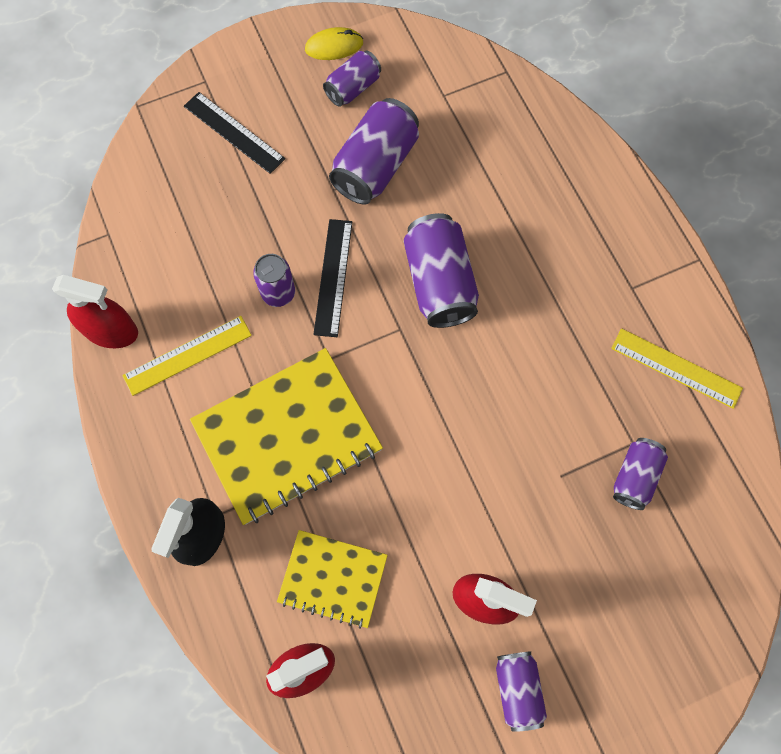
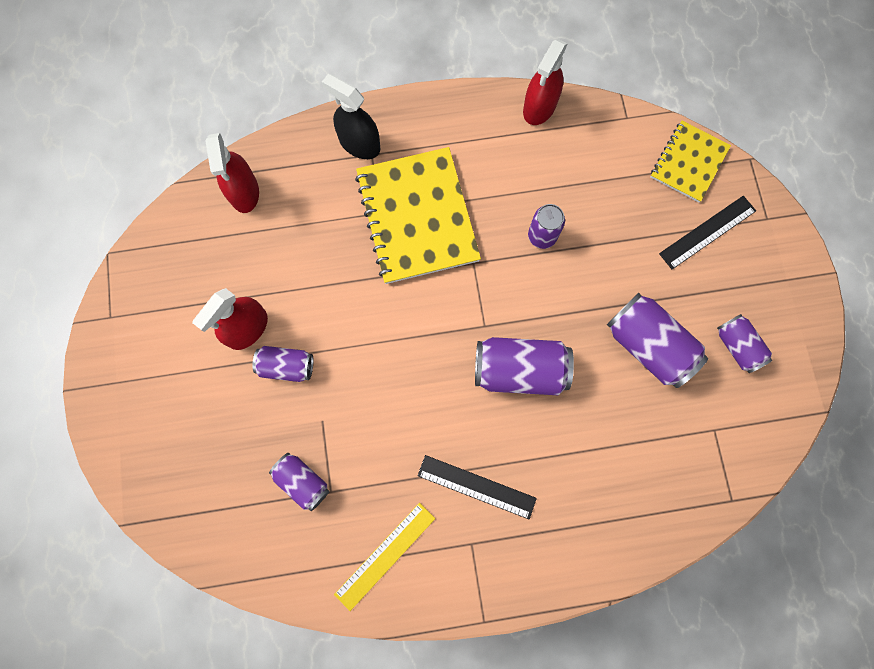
camera: 105 degrees right, 5 degrees up
(187, 355) = (504, 158): yellow ruler -> none
(333, 277) = (546, 283): black ruler -> black ruler (476, 487)
(333, 578) = (299, 225): yellow notebook -> yellow notebook (689, 162)
(334, 46) = (788, 340): yellow mouse -> none
(517, 689) = (177, 335): purple can -> purple can (286, 366)

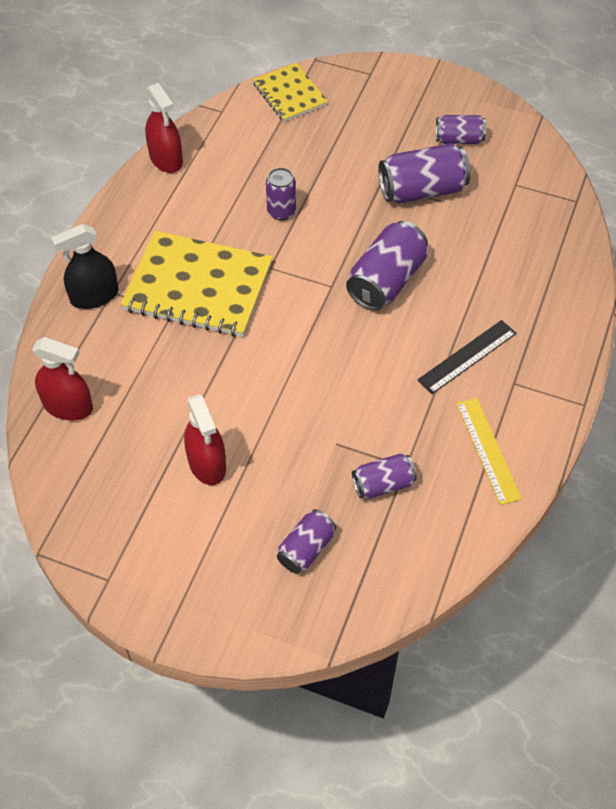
camera: 60 degrees left, 20 degrees down
(286, 366) = (266, 448): purple can -> purple can (306, 549)
(707, 232) = (355, 111): black ruler -> none

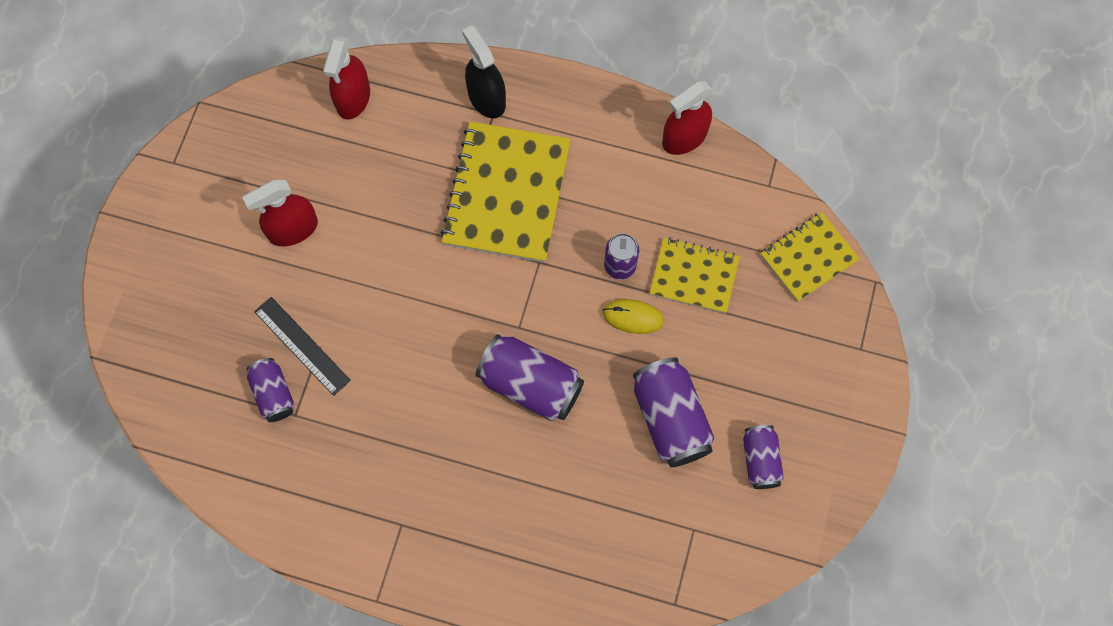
camera: 85 degrees right, 15 degrees up
(297, 164) = (694, 276): none -> yellow notebook
(306, 549) = (203, 327): purple can -> none
(330, 207) = (632, 317): none -> yellow mouse
(467, 356) = (433, 474): black ruler -> black ruler (302, 346)
(488, 450) = (315, 497): yellow ruler -> none

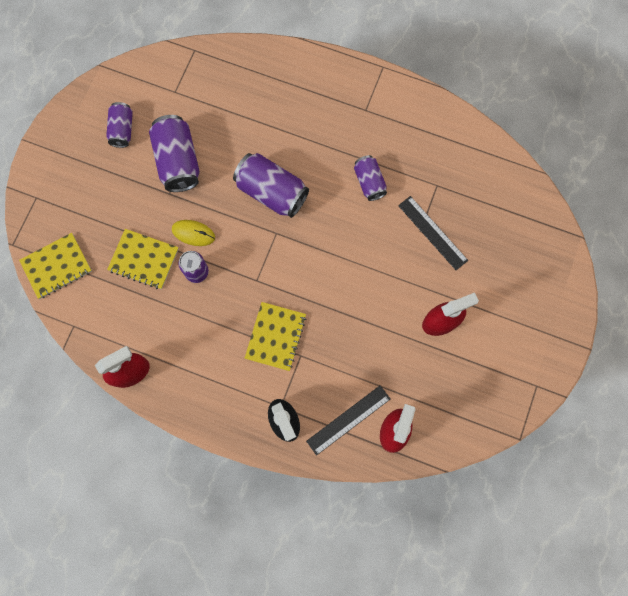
camera: 175 degrees left, 5 degrees up
(274, 394) = (452, 200): purple can -> purple can (369, 182)
(408, 106) = (348, 420): none -> black ruler
(507, 194) = (275, 336): yellow notebook -> yellow notebook, size x0.58

